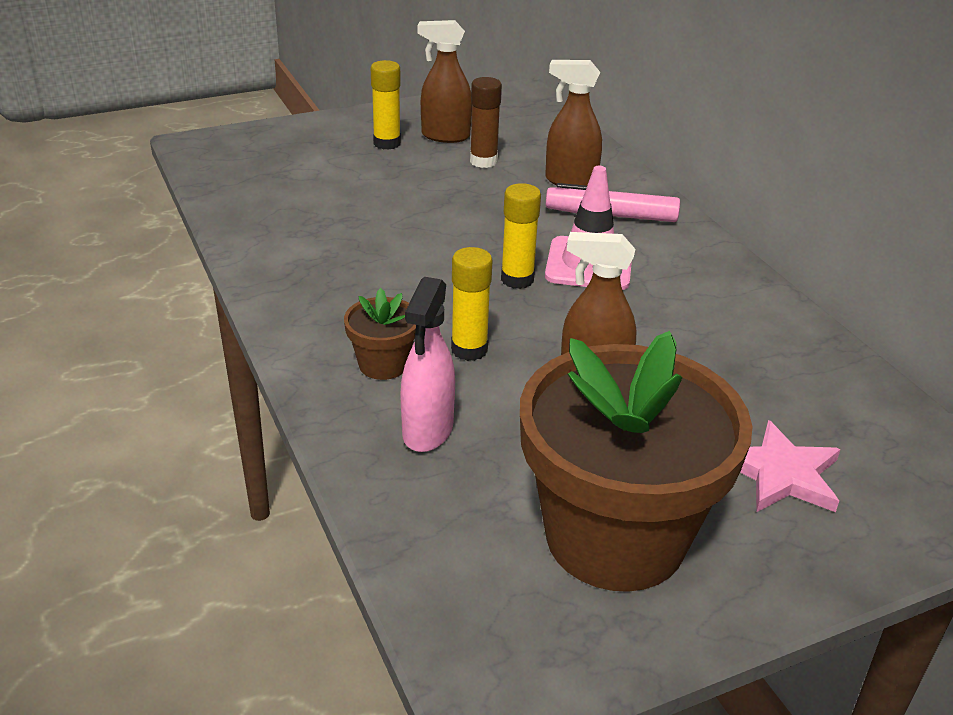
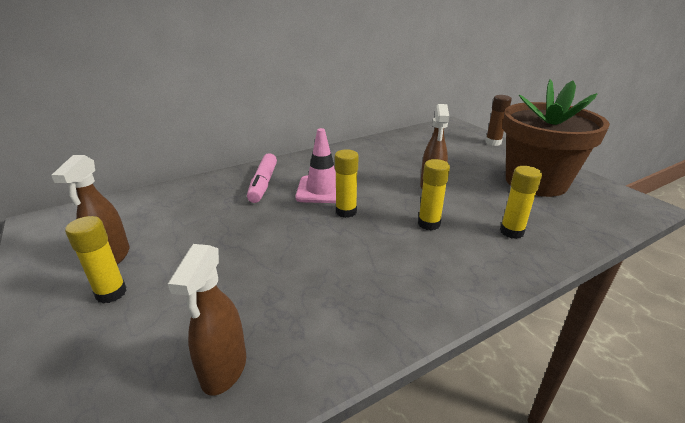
camera: 95 degrees left, 5 degrees down
(383, 364) = (463, 254): brown flower pot -> none
(427, 431) = (511, 232): pink spray bottle -> yellow glue stick
(483, 161) = (171, 234): brown glue stick -> brown glue stick (493, 142)
(570, 181) = (214, 197): brown spray bottle -> brown spray bottle (224, 370)
(781, 474) = (467, 152): pink star -> none

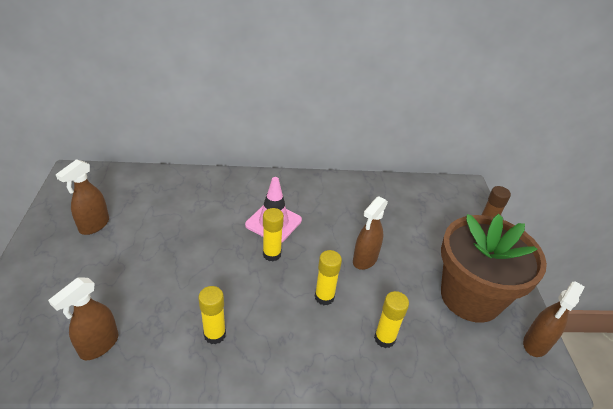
camera: 25 degrees right, 10 degrees up
(111, 293) = (77, 256): yellow glue stick -> yellow glue stick (214, 334)
(263, 184) = (235, 196): pink marker -> none
(612, 192) = (536, 343): none -> brown spray bottle

